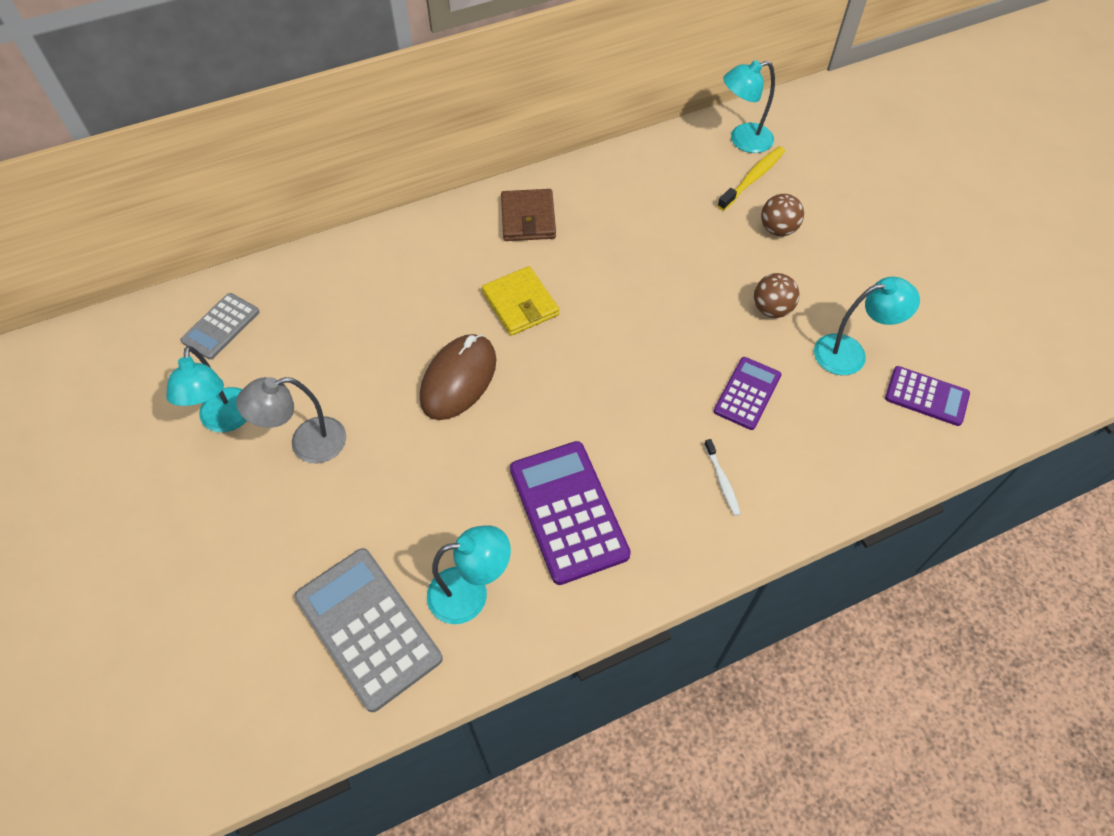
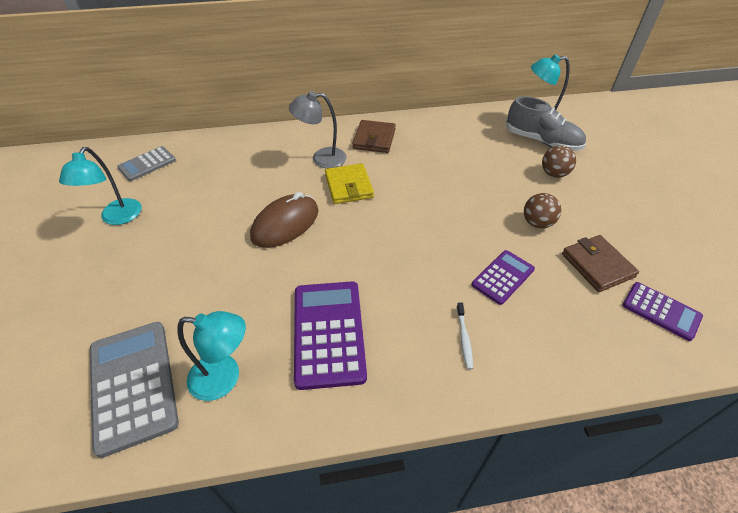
camera: 15 degrees right, 10 degrees down
(306, 444) = (161, 243): grey lamp -> grey lamp (321, 158)
(753, 178) = (542, 141): yellow toothbrush -> grey shoe
(850, 353) = (597, 265): turquoise lamp -> brown wallet

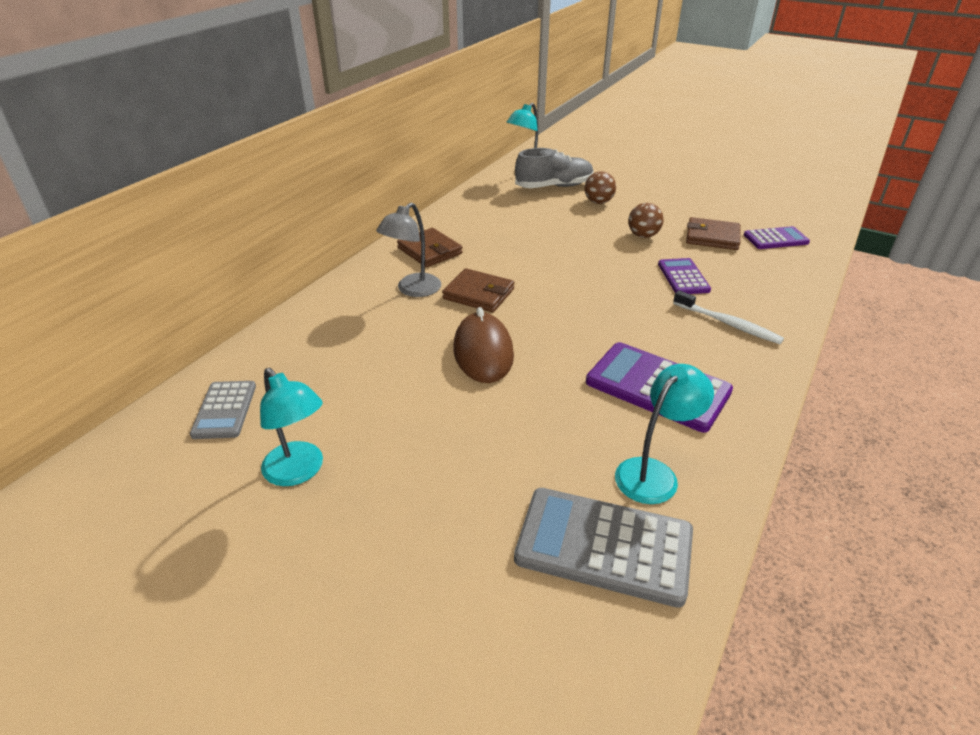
camera: 50 degrees left, 10 degrees down
(349, 186) = (478, 294): yellow wallet -> brown wallet
(464, 338) = (728, 324): white toothbrush -> white toothbrush, size x1.61

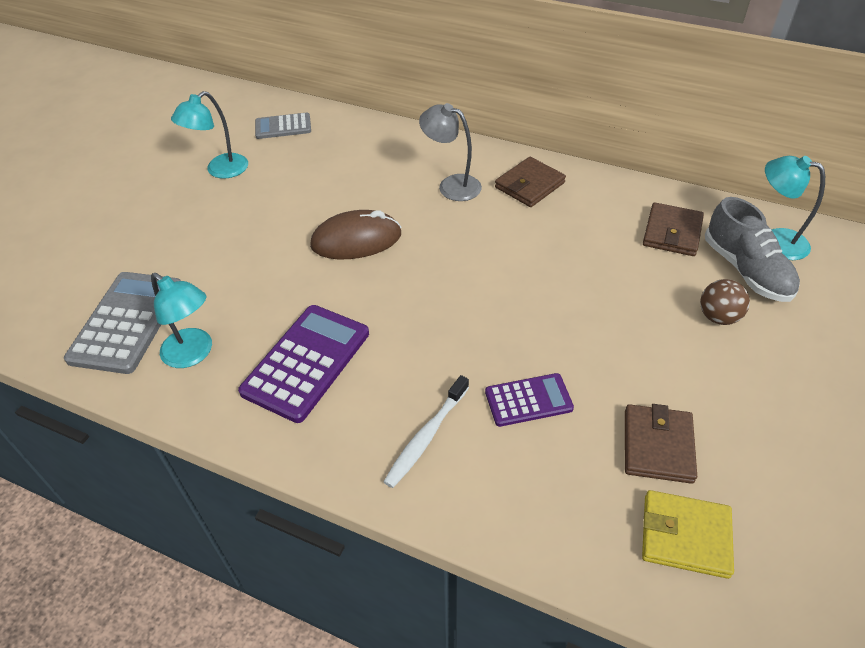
camera: 85 degrees right, 10 degrees up
(478, 294) = (453, 228): brown wallet -> brown wallet (672, 232)
(643, 235) = (631, 363): brown ball -> none
(775, 239) = (685, 536): purple calculator -> yellow wallet

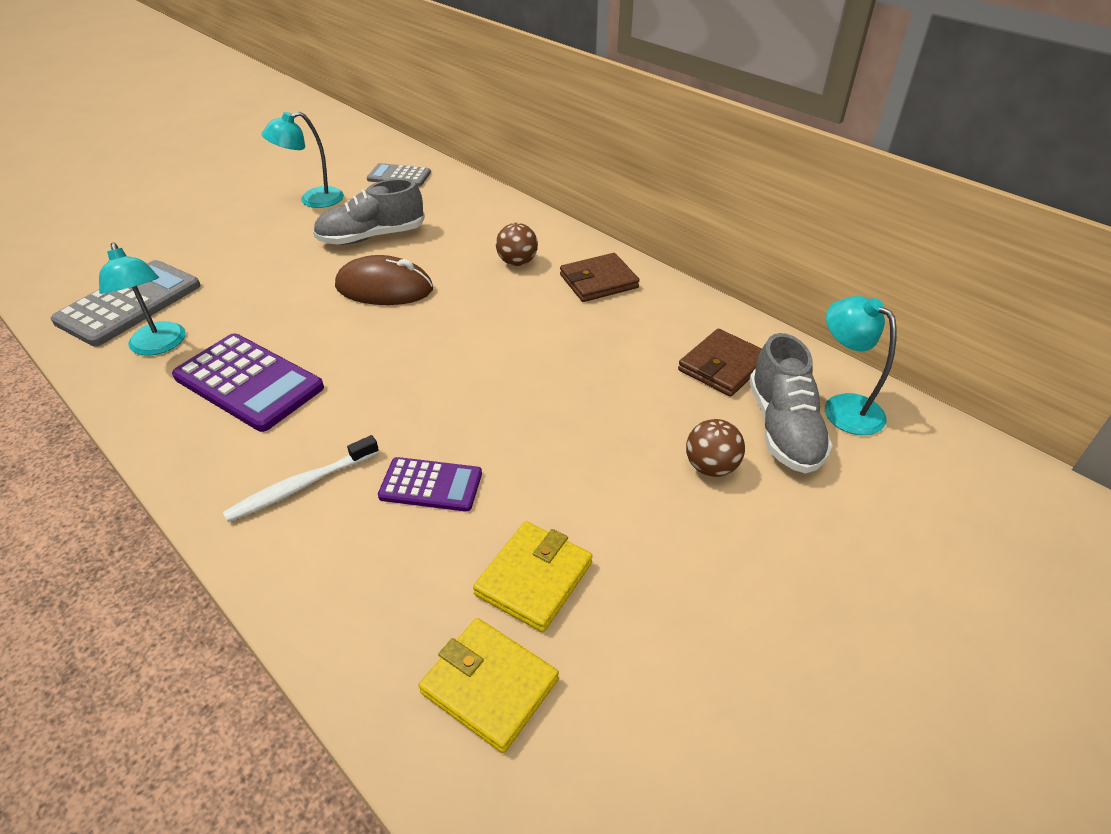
camera: 20 degrees right, 5 degrees down
(306, 194) = (372, 237): none -> grey shoe
(306, 362) = (249, 382): purple calculator -> purple calculator turned 75 degrees clockwise
(451, 185) = (517, 262): grey lamp -> brown ball
(657, 446) = (534, 578): brown wallet -> yellow wallet

